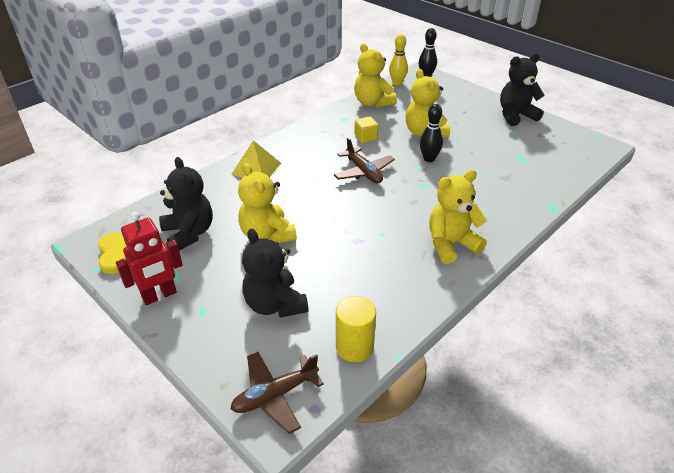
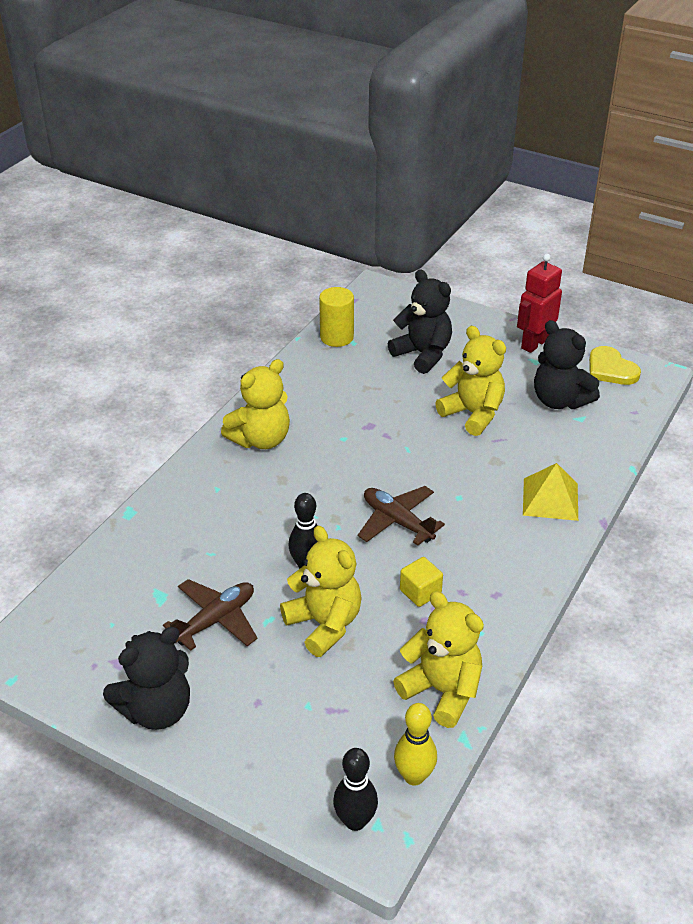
camera: 165 degrees right, 0 degrees up
(275, 395) = (386, 301): brown plane -> brown plane (215, 620)

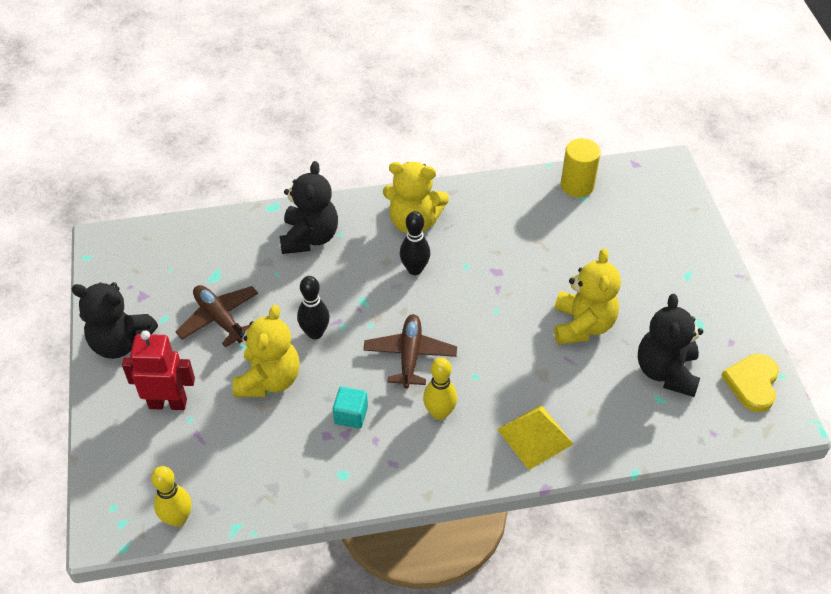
camera: 50 degrees right, 10 degrees up
(215, 620) = (219, 319): brown plane -> brown plane turned 135 degrees counterclockwise
(355, 821) = (115, 508): black bowling pin -> black bowling pin (415, 269)
(420, 592) = (351, 415): yellow cube -> turquoise cube
(423, 354) = (619, 248): black teddy bear -> black teddy bear (309, 237)
(442, 691) = (267, 488): yellow teddy bear -> none
(474, 538) = (439, 413): none -> yellow bowling pin
(534, 343) = (722, 310): red robot -> red robot (168, 403)

